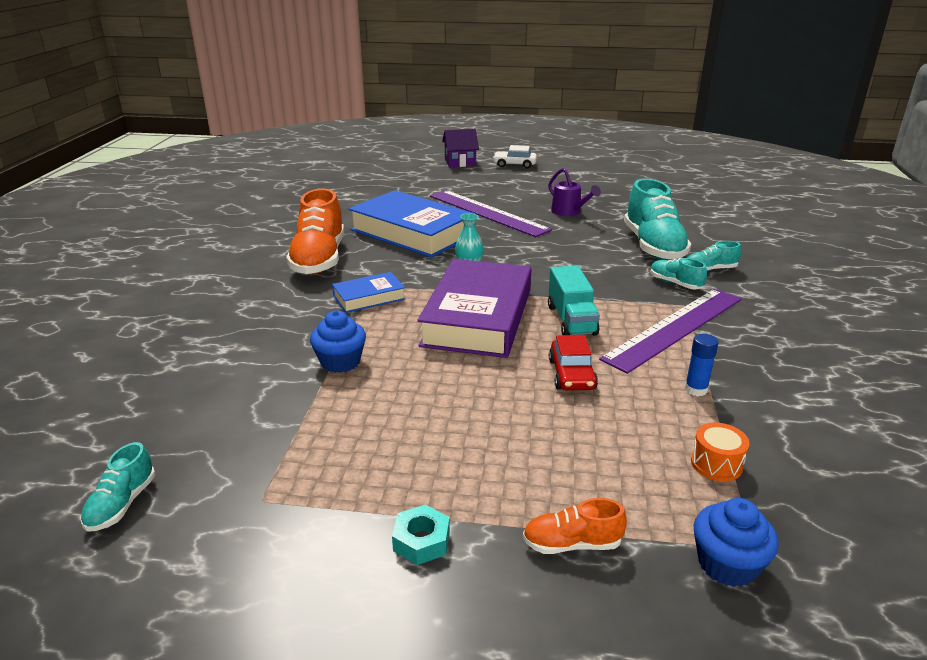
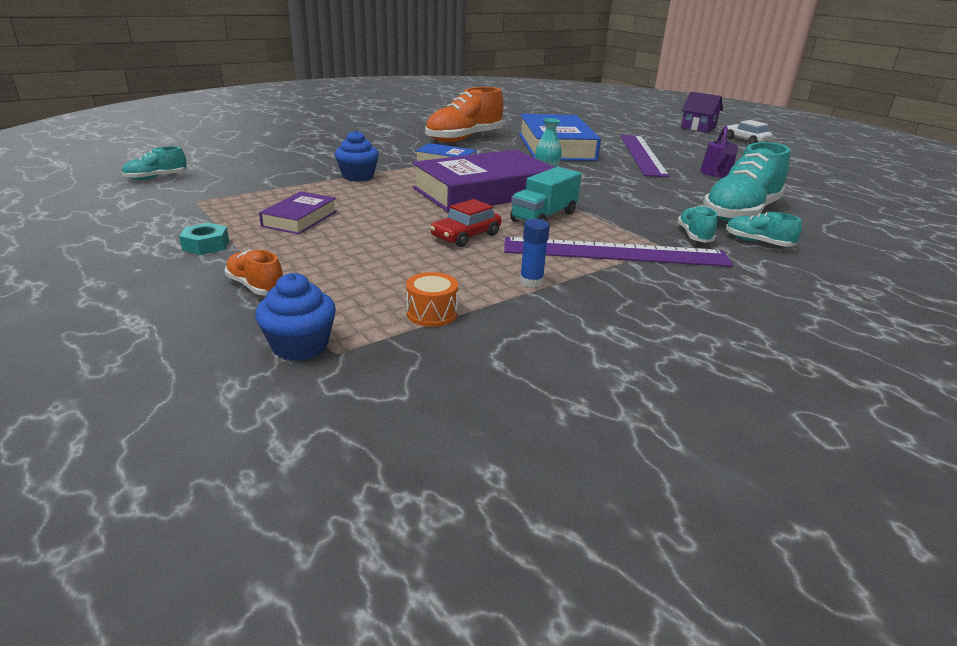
camera: 45 degrees right, 0 degrees up
(418, 446) = (300, 219): none -> purple book

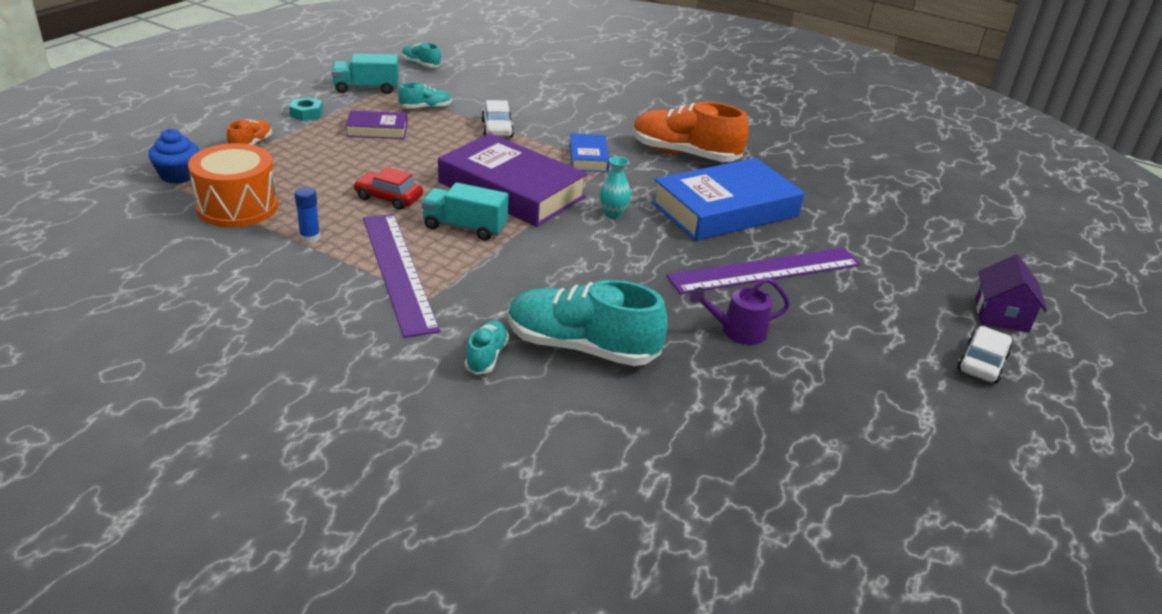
camera: 65 degrees right, 5 degrees up
(180, 208) = (366, 88): none -> turquoise truck
(358, 176) = (497, 129): blue cupcake -> white car
(432, 313) = (237, 207): orange drum -> orange drum, size x2.10
(694, 236) = (477, 314): turquoise shoe -> turquoise shoe (425, 108)

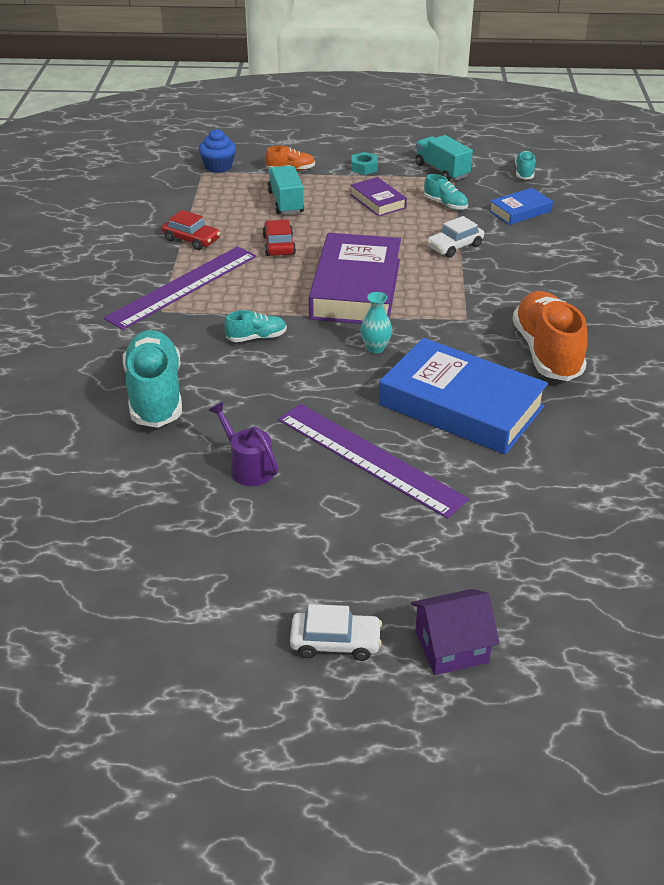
camera: 65 degrees right, 5 degrees up
(237, 207) = (201, 201): orange drum -> none
(310, 237) = (191, 239): blue glue stick -> red car
(465, 227) = (272, 290): turquoise truck -> turquoise truck (285, 202)
(486, 356) = (109, 358): turquoise shoe -> turquoise shoe (256, 337)
(588, 158) = (464, 304): blue book -> blue book (520, 211)

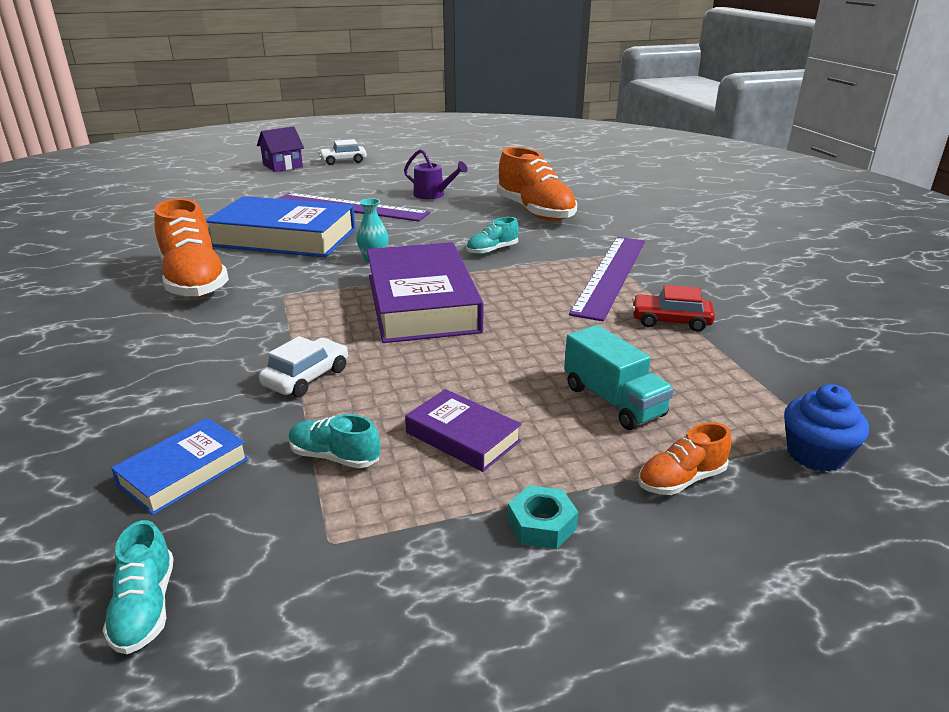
camera: 160 degrees right, 10 degrees down
(155, 395) = (535, 212): turquoise shoe -> orange shoe
(279, 245) = (555, 333): red car -> none
(442, 170) = (361, 560): turquoise truck -> none

